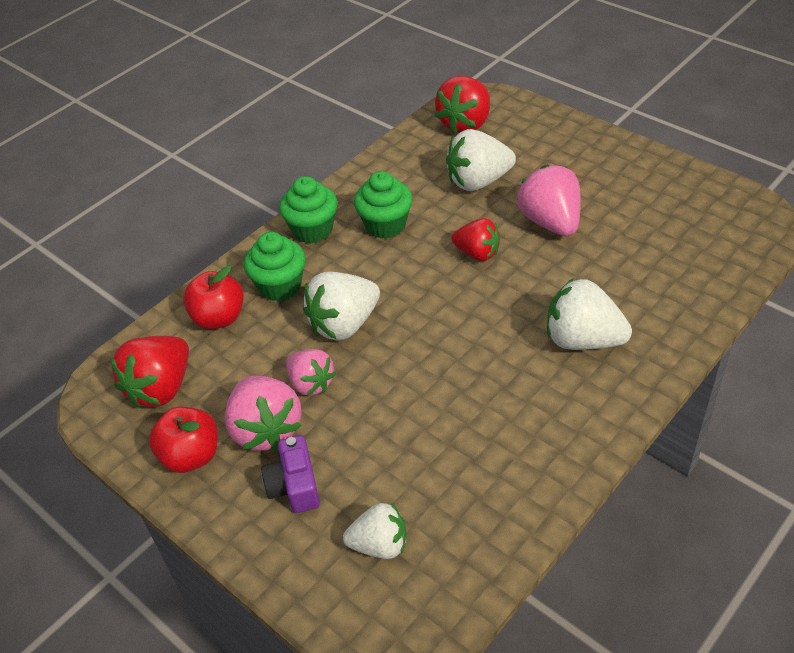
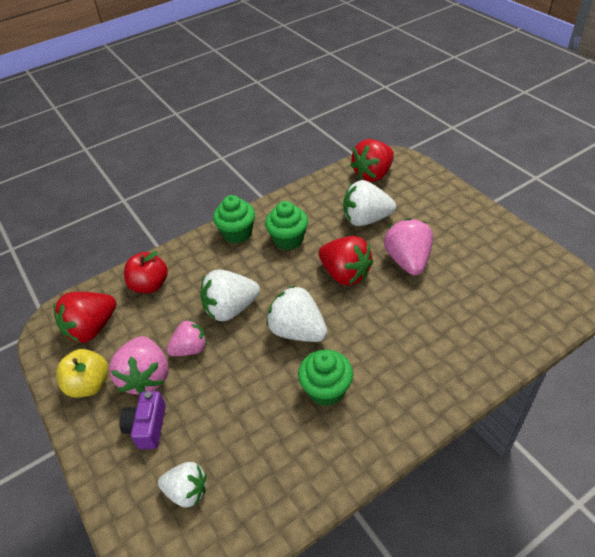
camera: 15 degrees right, 0 degrees up
(191, 456) = (89, 384): red apple -> yellow apple
(280, 286) = (199, 270): green cupcake -> green cupcake (326, 390)
(311, 383) = (190, 349): pink strawberry -> pink strawberry turned 90 degrees counterclockwise
(477, 253) = (345, 274): red strawberry -> red strawberry, size x1.53
(582, 340) = (398, 361): white strawberry -> white strawberry (297, 331)

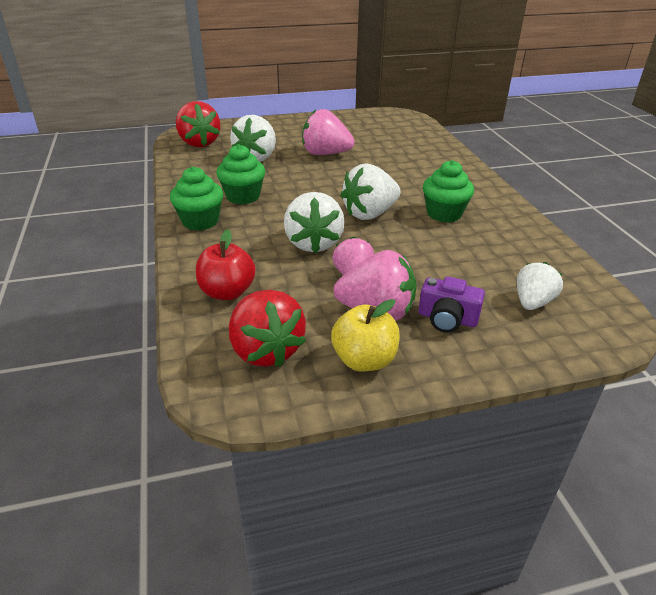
camera: 75 degrees left, 10 degrees down
(345, 274) = (317, 180): red strawberry -> none

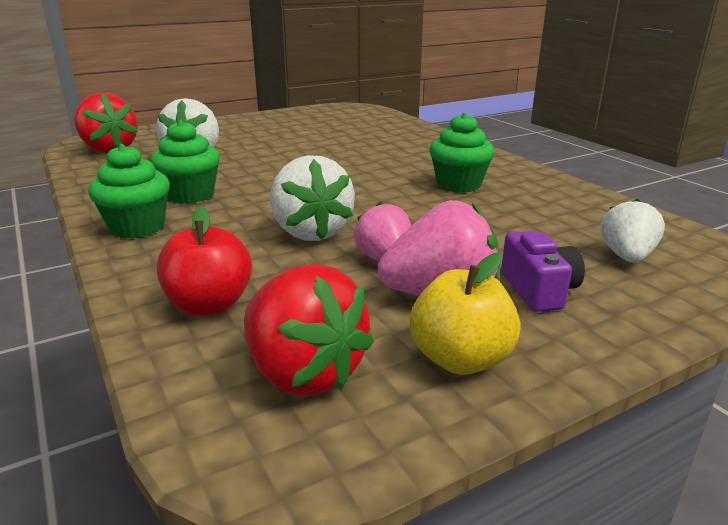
camera: 15 degrees left, 10 degrees down
(325, 154) = (282, 145): pink strawberry -> none
(370, 214) = (368, 194): white strawberry -> none
(447, 319) = (538, 290): purple camera -> purple camera turned 105 degrees counterclockwise

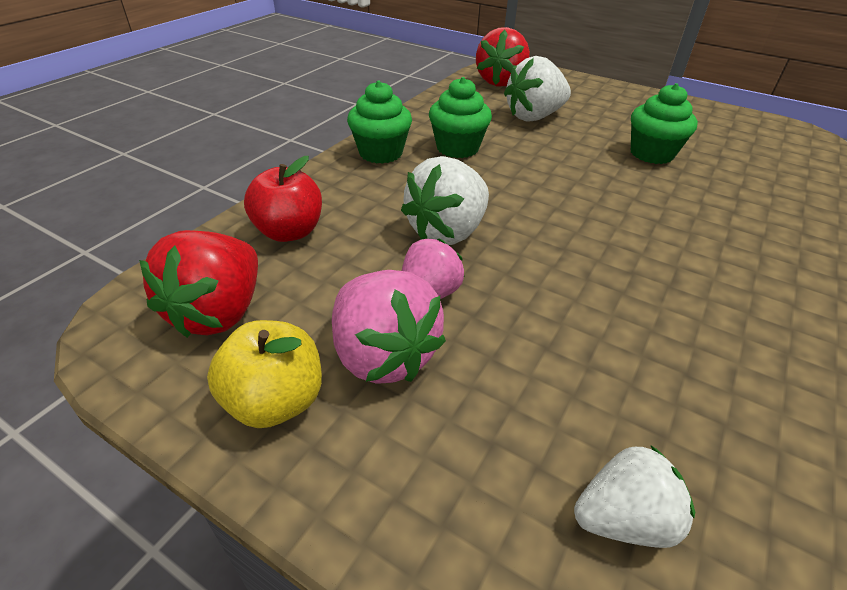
camera: 60 degrees right, 15 degrees up
(458, 185) = (677, 290): green cupcake -> green cupcake (651, 154)
(538, 290) = (450, 433): purple camera -> none

